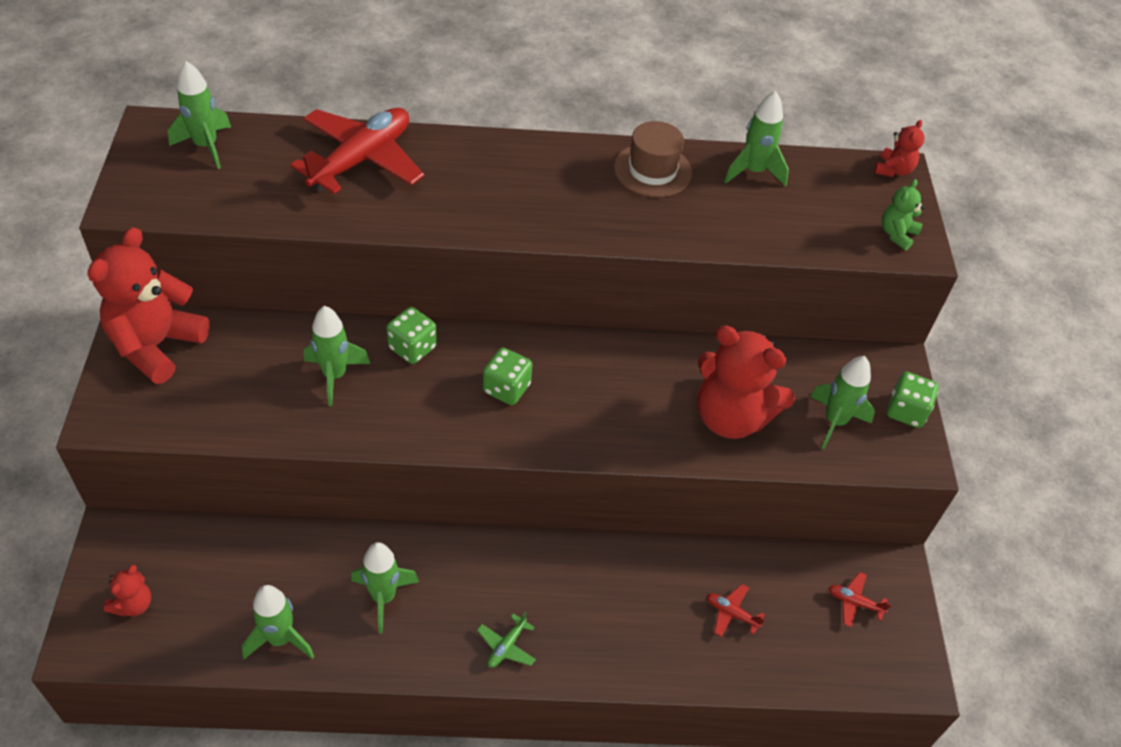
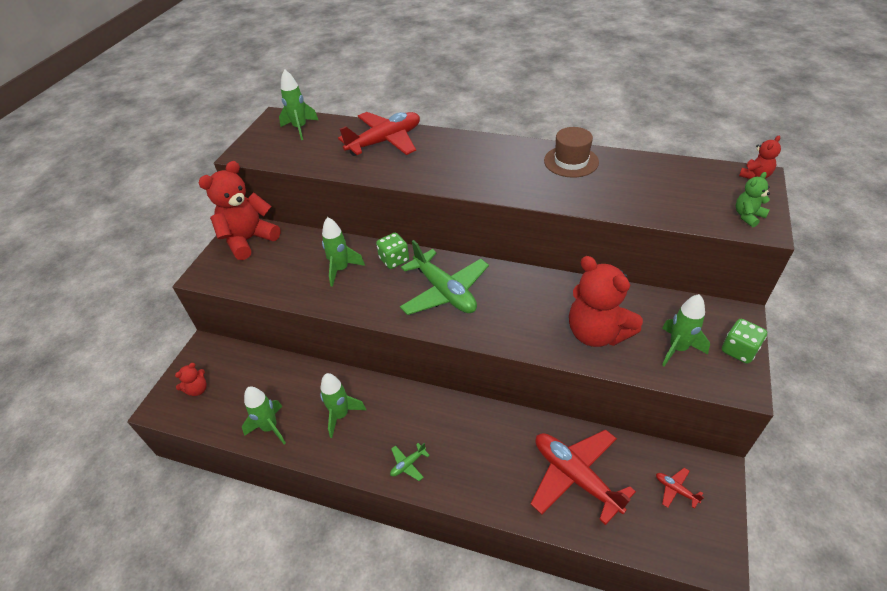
camera: 25 degrees right, 5 degrees down
(506, 388) = (444, 292): green dice -> green plane
(731, 613) = (575, 477): red plane -> red plane, size x2.41
(753, 172) = (644, 168): green rocket -> none

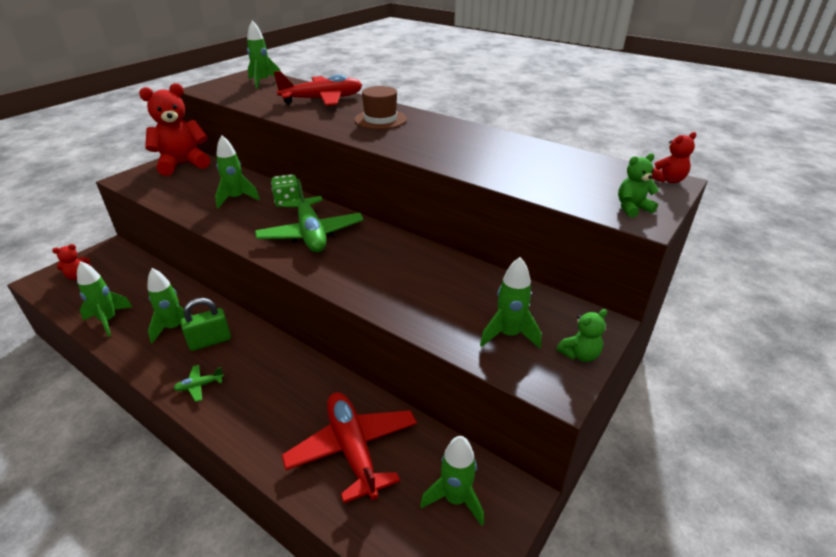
camera: 15 degrees right, 10 degrees down
(385, 418) = (210, 341): none -> green padlock
(571, 161) = (478, 138): brown hat -> brown hat (380, 119)
(597, 333) = (431, 300): red teddy bear -> none
(675, 490) = (455, 499): red plane -> green rocket
(739, 350) = (579, 354): green dice -> green teddy bear

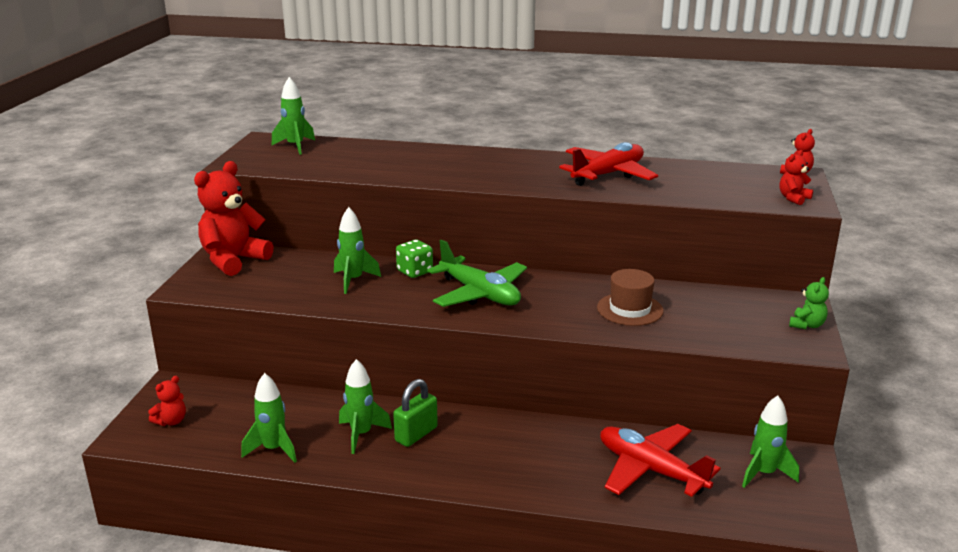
camera: 25 degrees left, 10 degrees down
(199, 386) = (452, 471): green plane -> none
(322, 100) = (398, 155): red plane -> red plane (608, 174)
(380, 119) = (490, 164): brown hat -> brown hat (630, 309)
(509, 335) = (743, 326): green rocket -> none
(632, 208) = (793, 198): green teddy bear -> red teddy bear

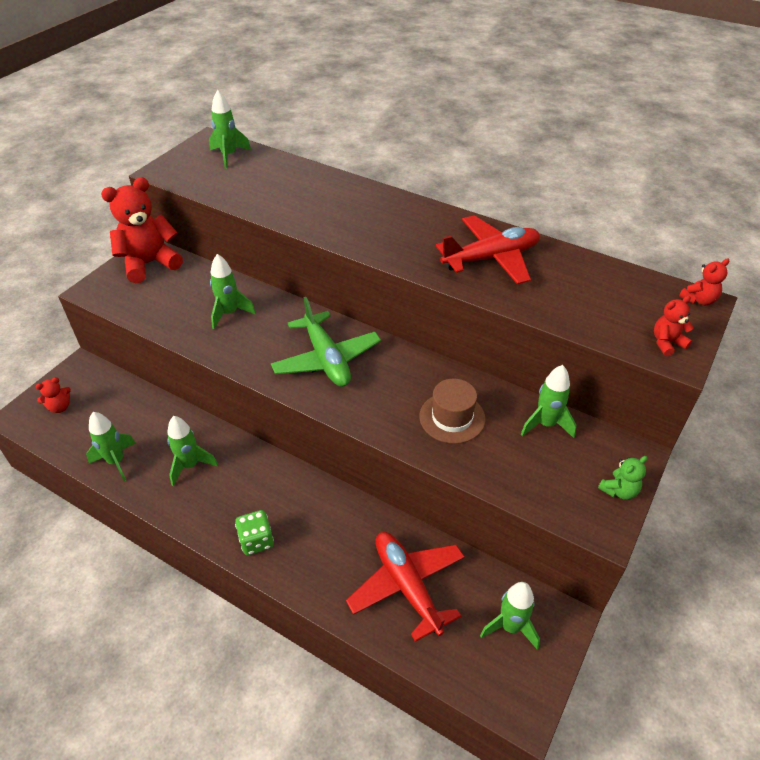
camera: 20 degrees right, 20 degrees up
(415, 271) = (287, 315): green dice -> green dice (256, 541)
(416, 434) = (233, 479): green padlock -> none
(714, 298) = (546, 424): none -> green rocket

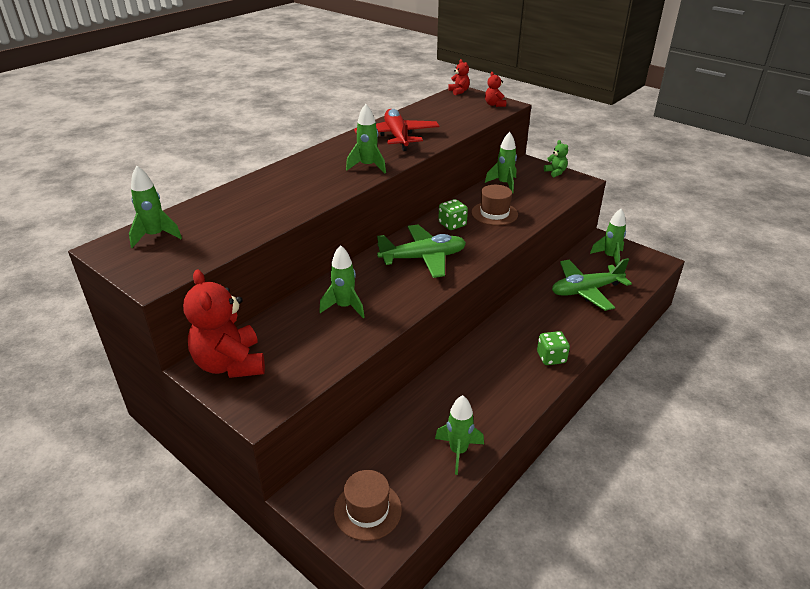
camera: 80 degrees left, 10 degrees down
(60, 407) = (367, 510): red teddy bear -> brown hat
(190, 465) = (470, 396): green rocket -> green rocket (368, 166)
(407, 586) = (586, 290): red plane -> green plane
(410, 377) = (452, 224): none -> green dice

